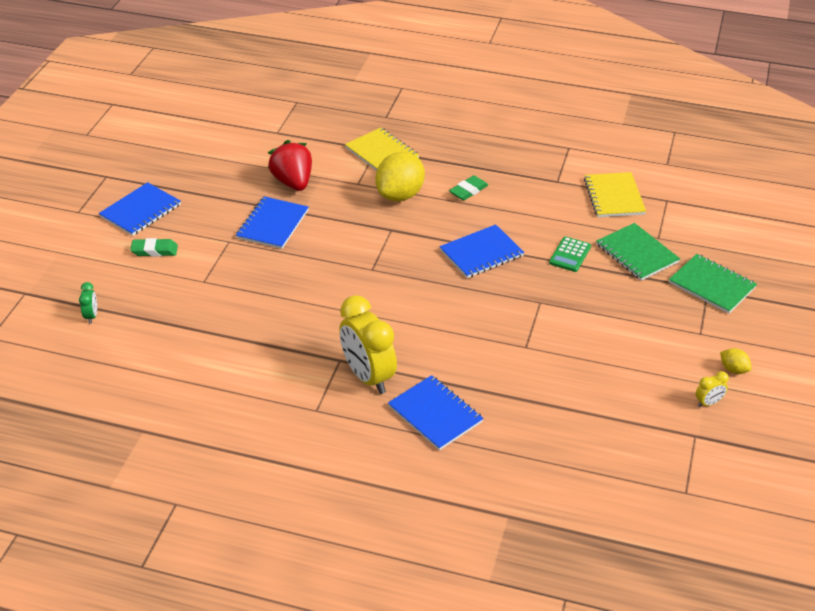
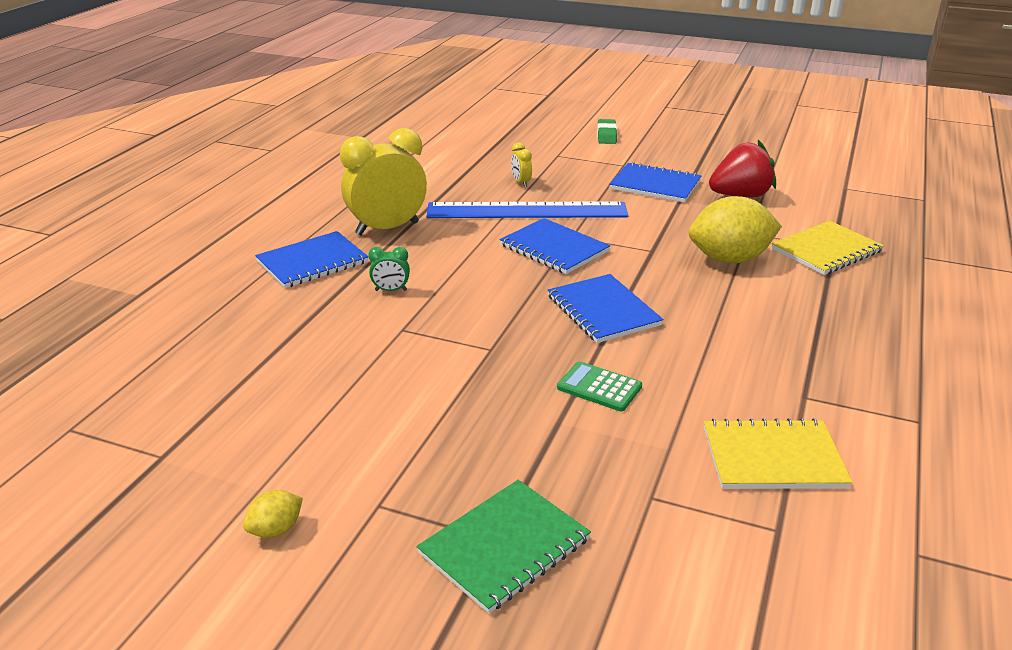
camera: 95 degrees right, 10 degrees down
(91, 316) = (513, 116): green clock -> green clock (391, 290)
(140, 211) = (670, 128): blue notebook -> blue notebook (554, 248)
(327, 295) = (527, 211): none -> blue ruler
(400, 195) = (729, 259): yellow lemon -> yellow lemon turned 45 degrees counterclockwise
(468, 191) = (752, 310): green eraser -> none
(637, 253) = (603, 461): green notebook -> none
(708, 403) = (217, 483): yellow clock -> yellow clock (521, 183)

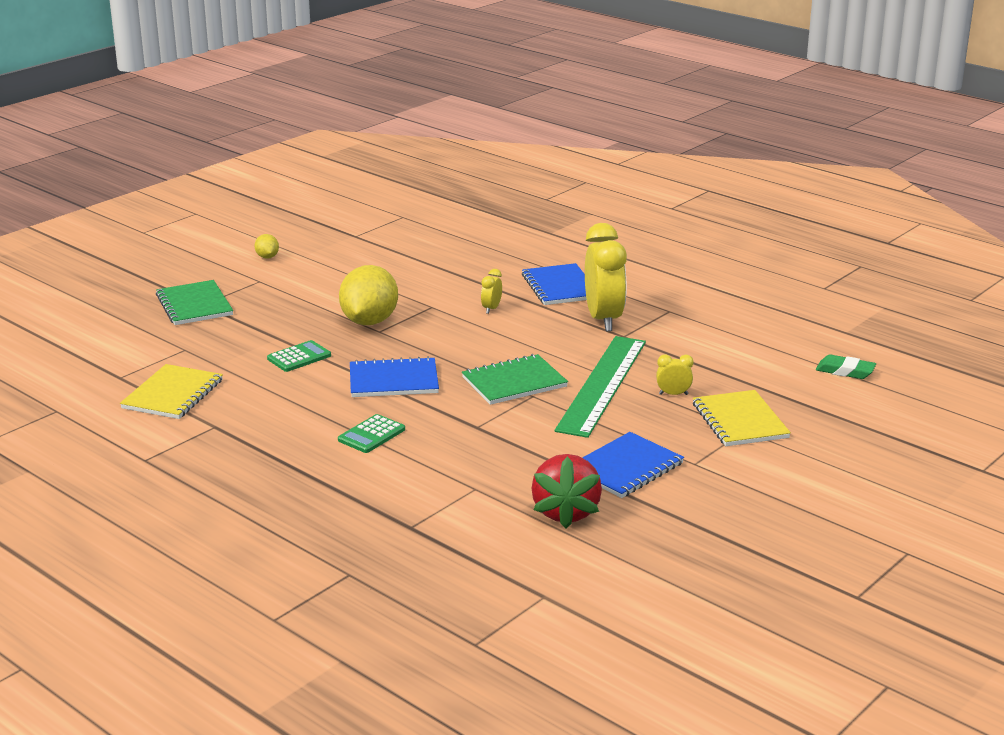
camera: 110 degrees right, 5 degrees down
(391, 290) = (491, 309): green clock -> yellow clock
(527, 211) = (602, 385): blue ruler -> green ruler
(554, 248) = (514, 382): blue notebook -> green notebook
(606, 135) = (799, 476): green eraser -> green eraser (845, 371)
(719, 296) = (371, 435): none -> green calculator
(729, 259) = (430, 460): yellow lemon -> yellow lemon (369, 321)
(826, 250) = (406, 519): yellow notebook -> yellow notebook (740, 421)

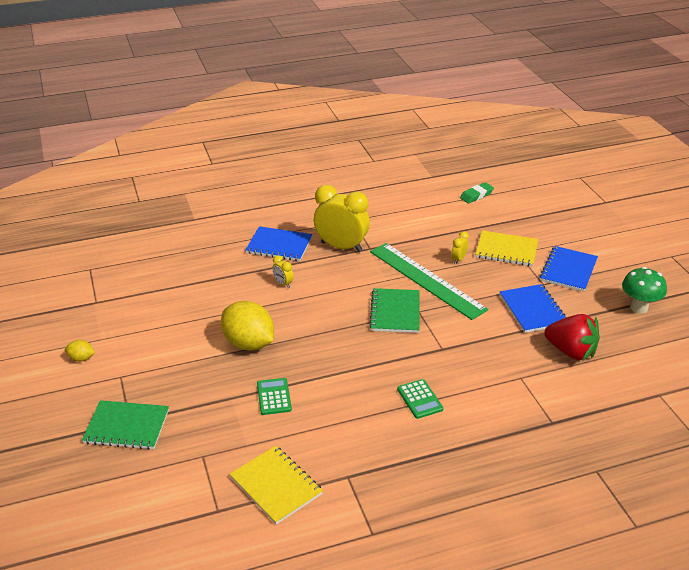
camera: 60 degrees left, 10 degrees up
(393, 380) = (349, 363): blue notebook -> blue notebook (568, 270)
(730, 546) = (639, 307): none -> green mushroom

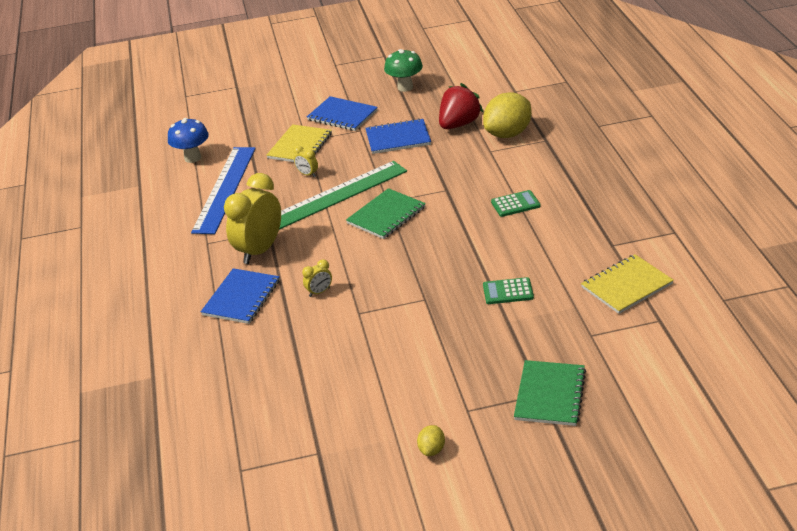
camera: 80 degrees left, 0 degrees up
(249, 343) = (422, 313): yellow lemon -> yellow lemon (508, 134)
(395, 312) = (386, 215): green notebook -> green notebook turned 60 degrees counterclockwise
(430, 218) = (225, 189): none -> blue ruler
(476, 195) = (192, 158): green eraser -> blue mushroom

